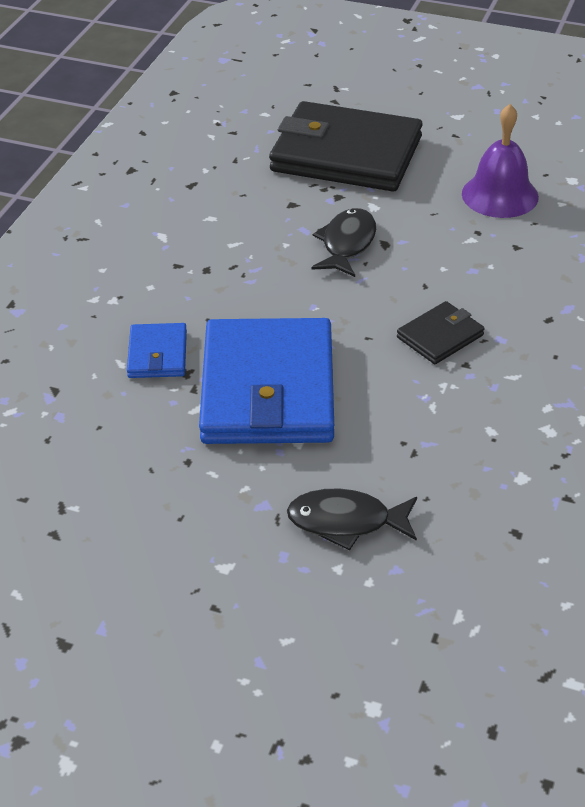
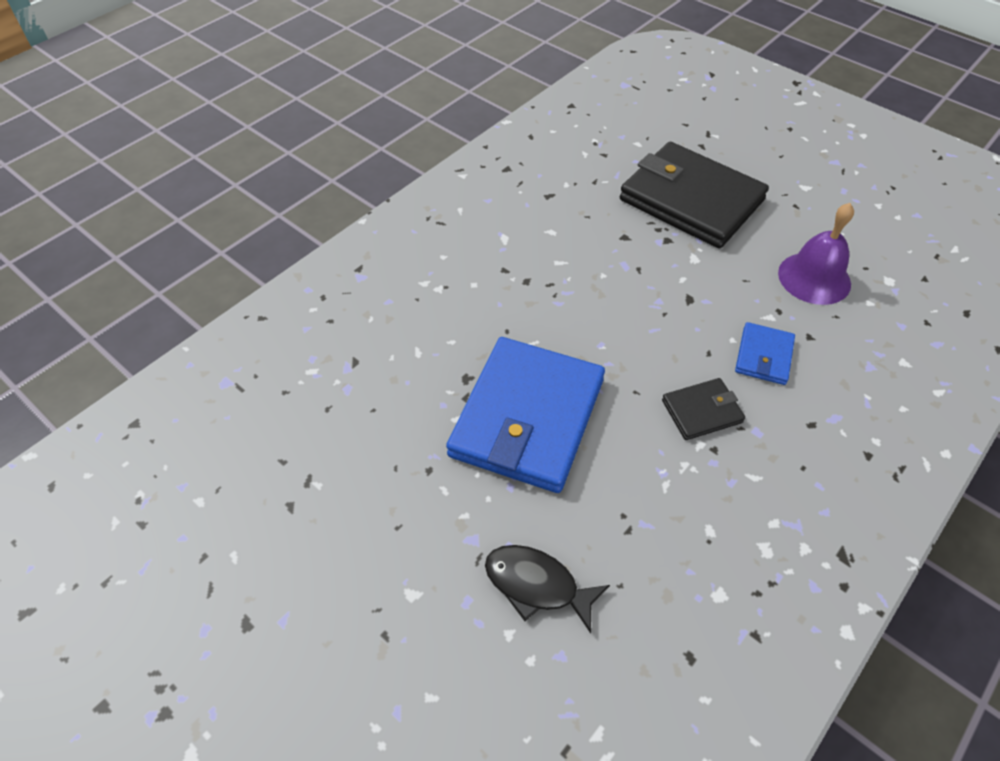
camera: 20 degrees right, 10 degrees up
(157, 354) = (451, 353): blue wallet -> blue wallet (763, 356)
(347, 244) = (656, 290): black fish -> none

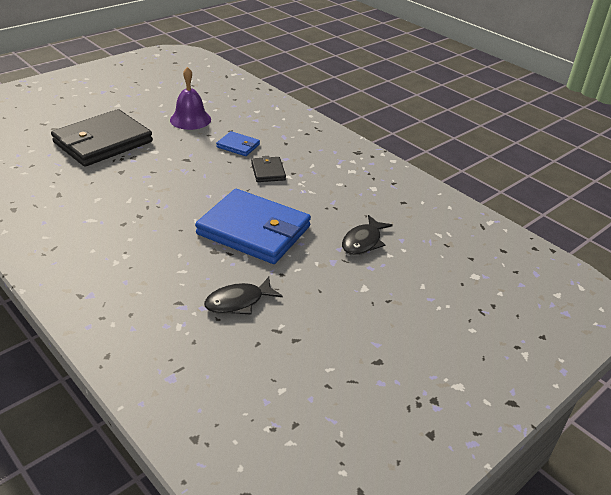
camera: 85 degrees left, 15 degrees down
(361, 426) = (238, 302): none -> black fish

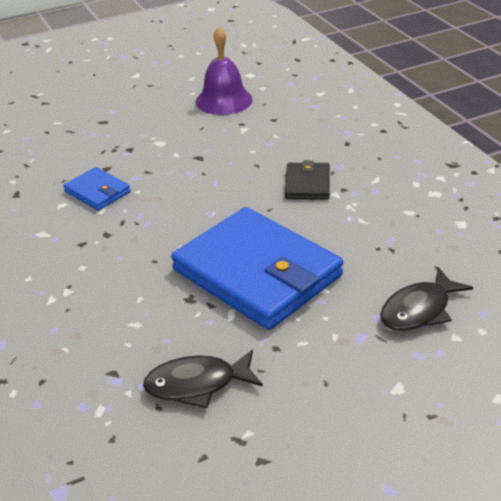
camera: 20 degrees right, 0 degrees up
(103, 142) = (98, 125): black wallet -> none
(238, 146) = (277, 143): blue wallet -> blue wallet (97, 192)

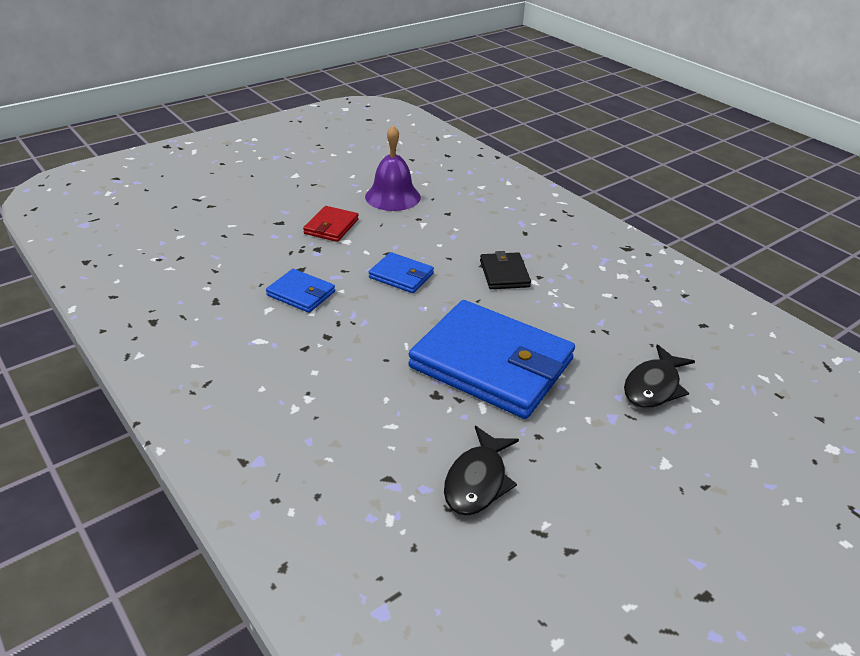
camera: 15 degrees left, 0 degrees up
(151, 128) = (331, 226): none -> red wallet
(197, 384) = (477, 481): black fish -> black fish turned 45 degrees counterclockwise
(201, 180) = (401, 275): none -> blue wallet

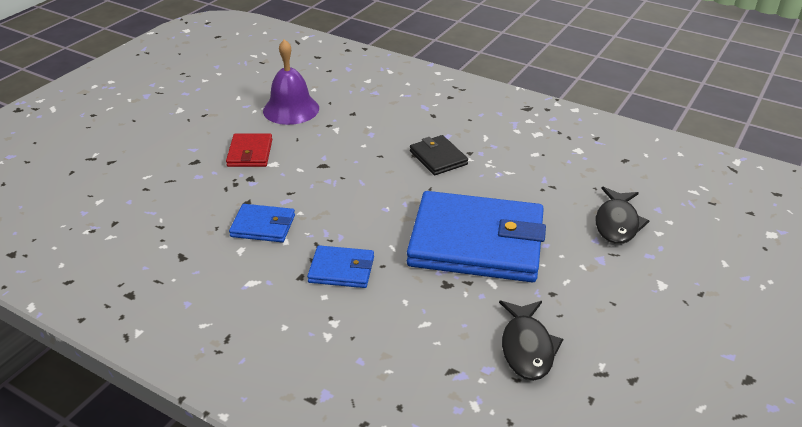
camera: 20 degrees left, 0 degrees up
(401, 275) = (347, 184): blue wallet -> blue wallet (341, 270)

